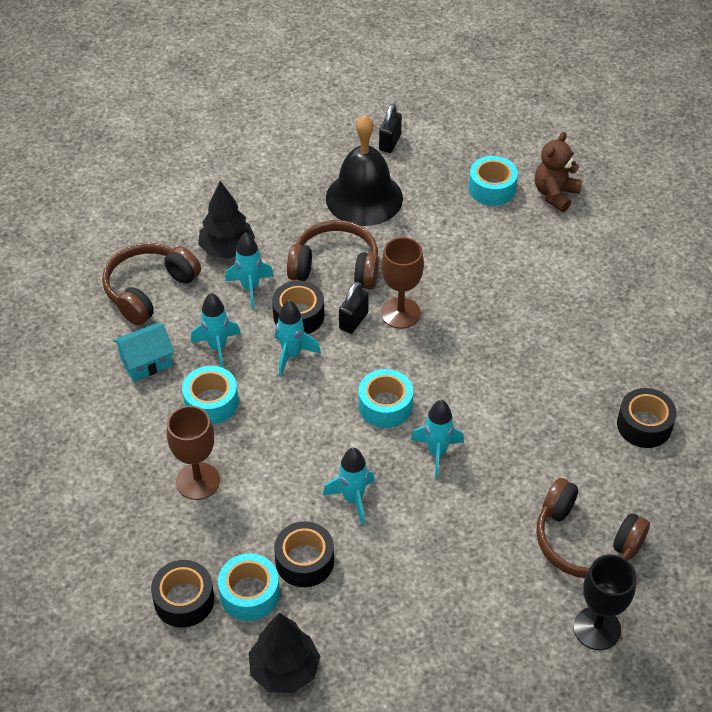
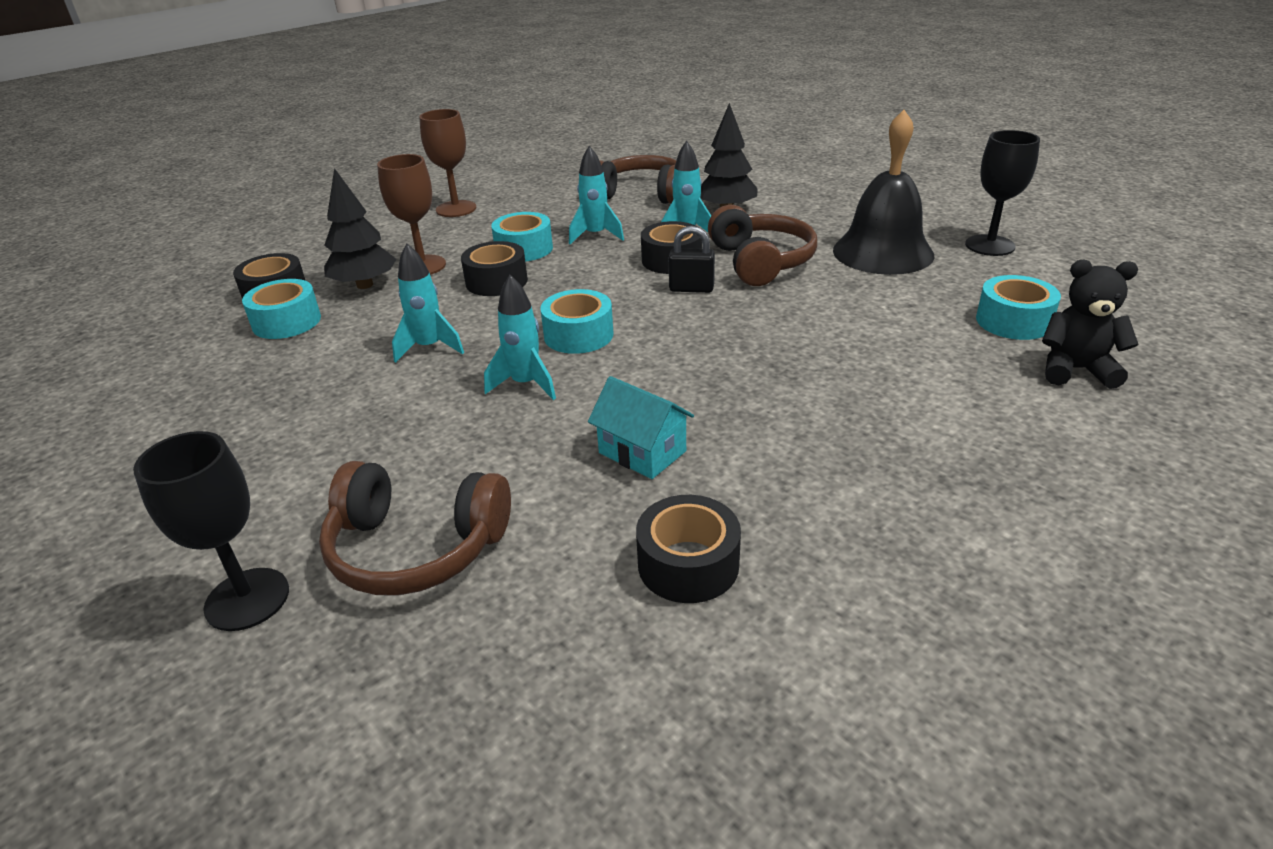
camera: 70 degrees right, 15 degrees down
(146, 362) = (554, 213): turquoise house -> turquoise house (642, 452)
(284, 670) = (187, 363): black tree -> black tree (365, 285)
(292, 355) = (614, 269): turquoise rocket -> none
(304, 561) = (334, 340): black tape -> black tape (496, 281)
(390, 142) = (989, 245): black padlock -> black goblet
(400, 313) = (729, 311): brown goblet -> brown goblet (456, 209)
(555, 194) = (1075, 370): brown teddy bear -> black teddy bear
(584, 541) = (416, 548): brown headphones -> brown headphones turned 90 degrees counterclockwise

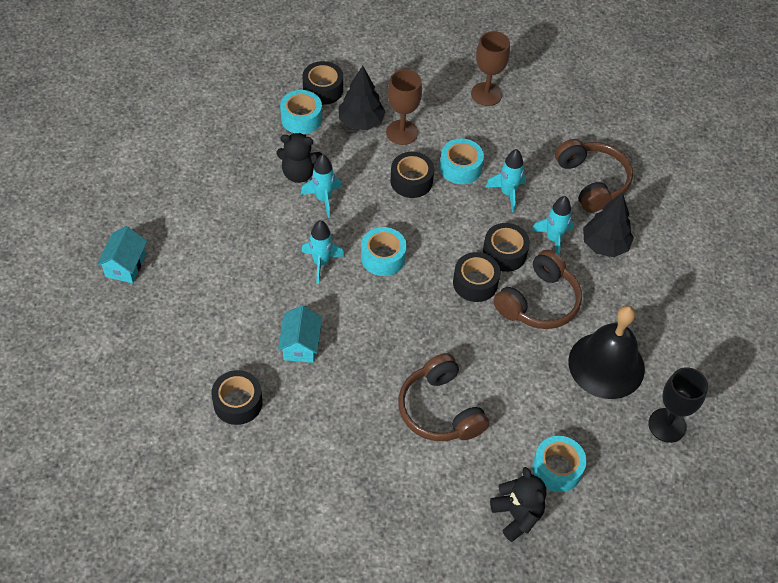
camera: 50 degrees right, 20 degrees up
(247, 599) = (125, 265): black goblet -> turquoise house
(362, 352) = (299, 173): none -> black teddy bear
(416, 548) = (185, 300): brown headphones -> brown headphones (440, 409)
(691, 288) = (475, 283): black padlock -> black tape

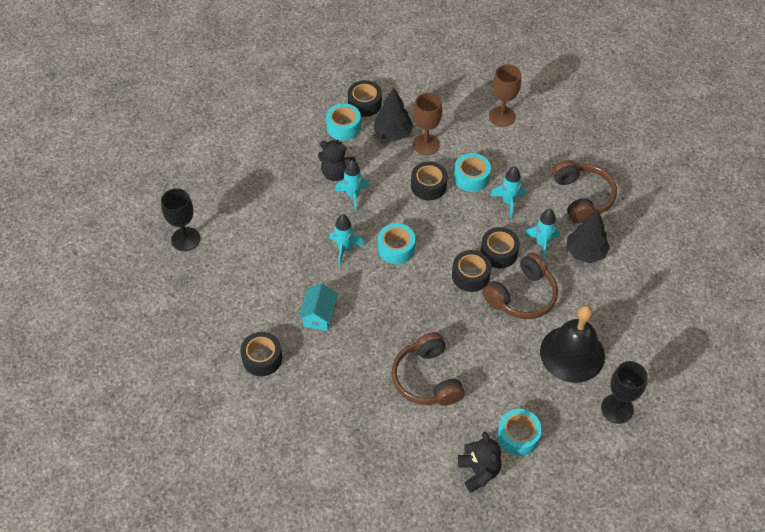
camera: 10 degrees right, 0 degrees up
(125, 265) = (186, 239): turquoise house -> black goblet

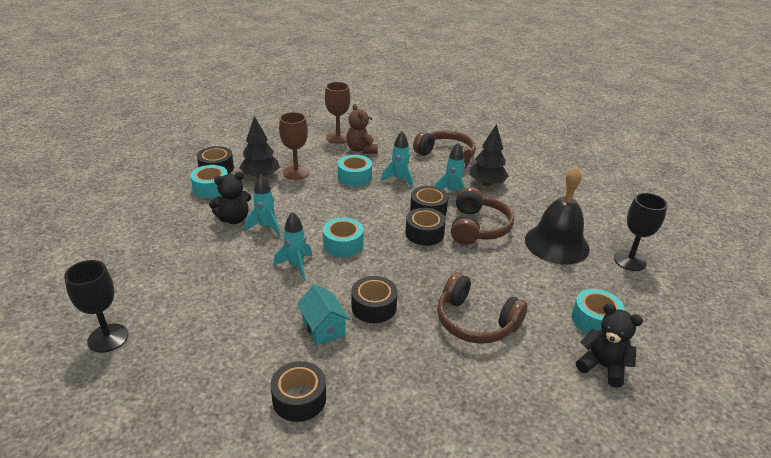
camera: 40 degrees left, 20 degrees down
(428, 186) = (326, 195): black tape -> black tape (374, 307)
(509, 145) = (361, 150): none -> brown teddy bear

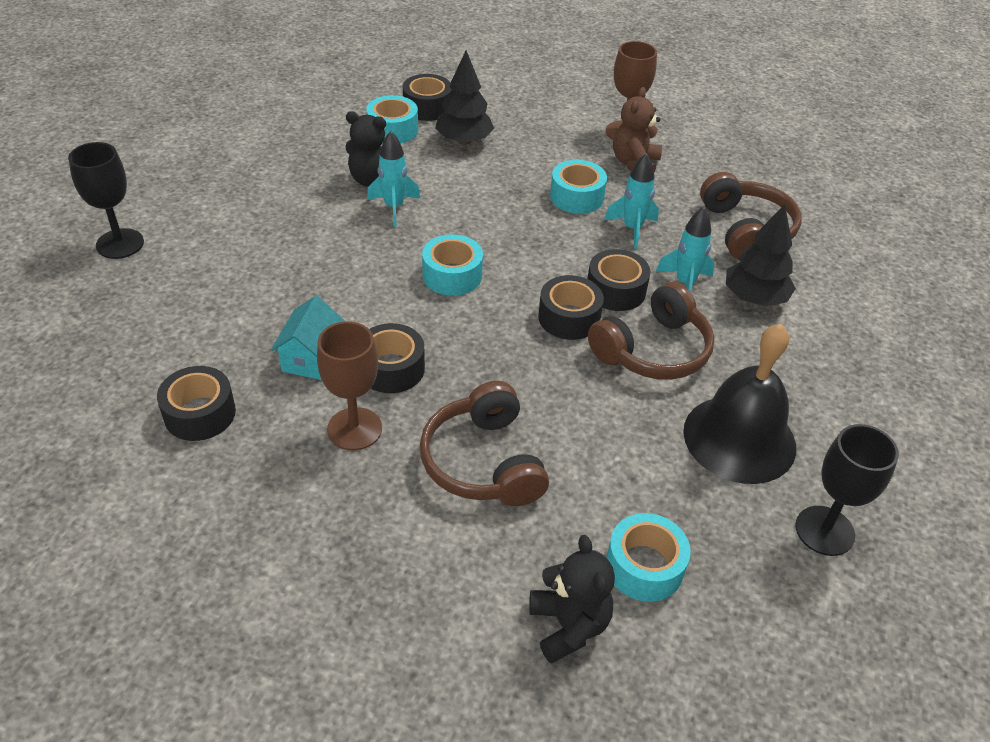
camera: 40 degrees right, 10 degrees up
(296, 172) = (511, 155): brown goblet -> brown goblet (354, 429)
(296, 266) = (369, 271): turquoise rocket -> none

